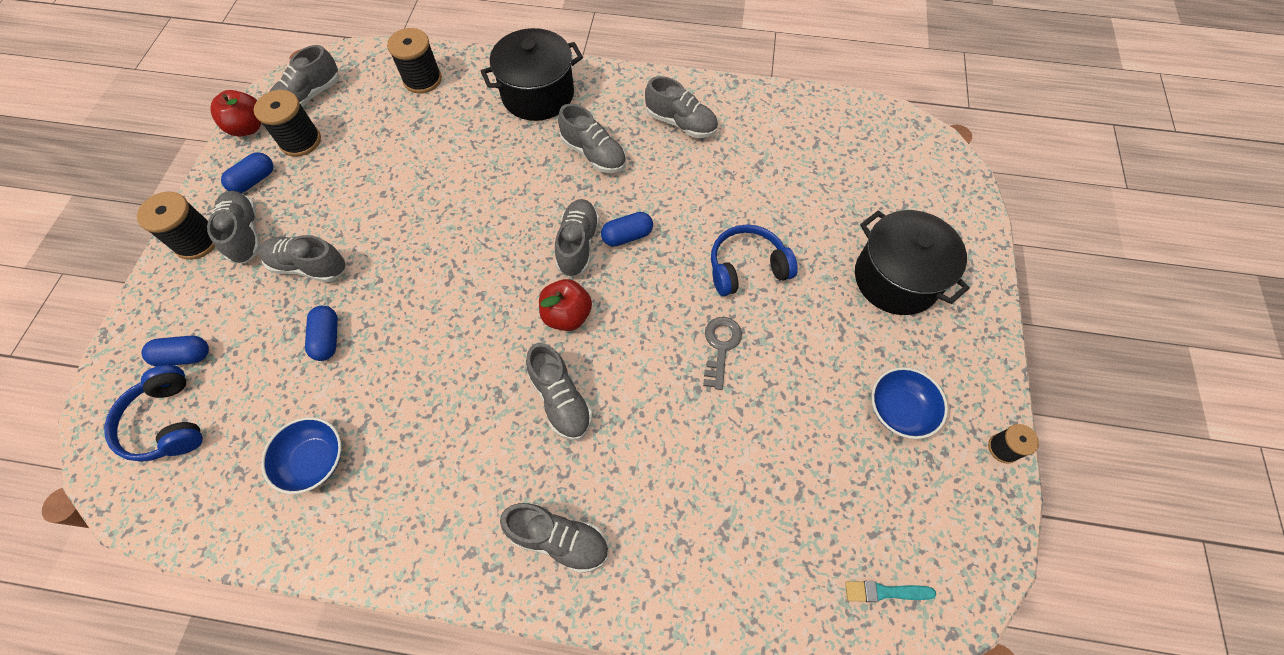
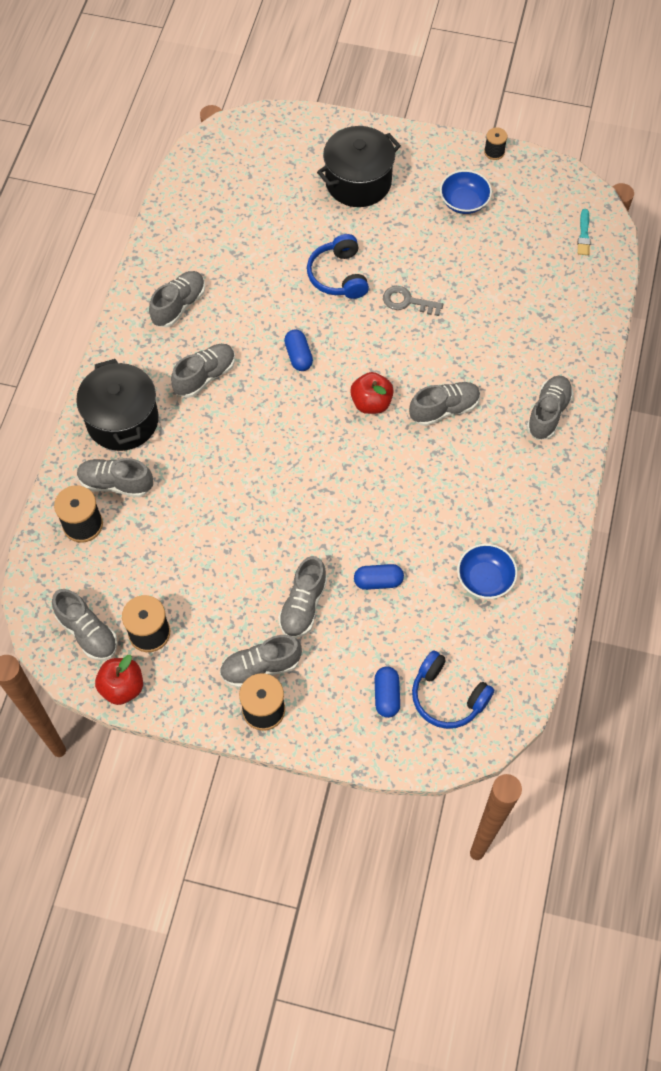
camera: 85 degrees left, 0 degrees up
(167, 422) = (447, 696): blue headphones -> blue headphones turned 60 degrees clockwise
(254, 180) = (195, 669): blue capsule -> none
(578, 244) = (303, 392): grey shoe -> grey shoe (116, 483)

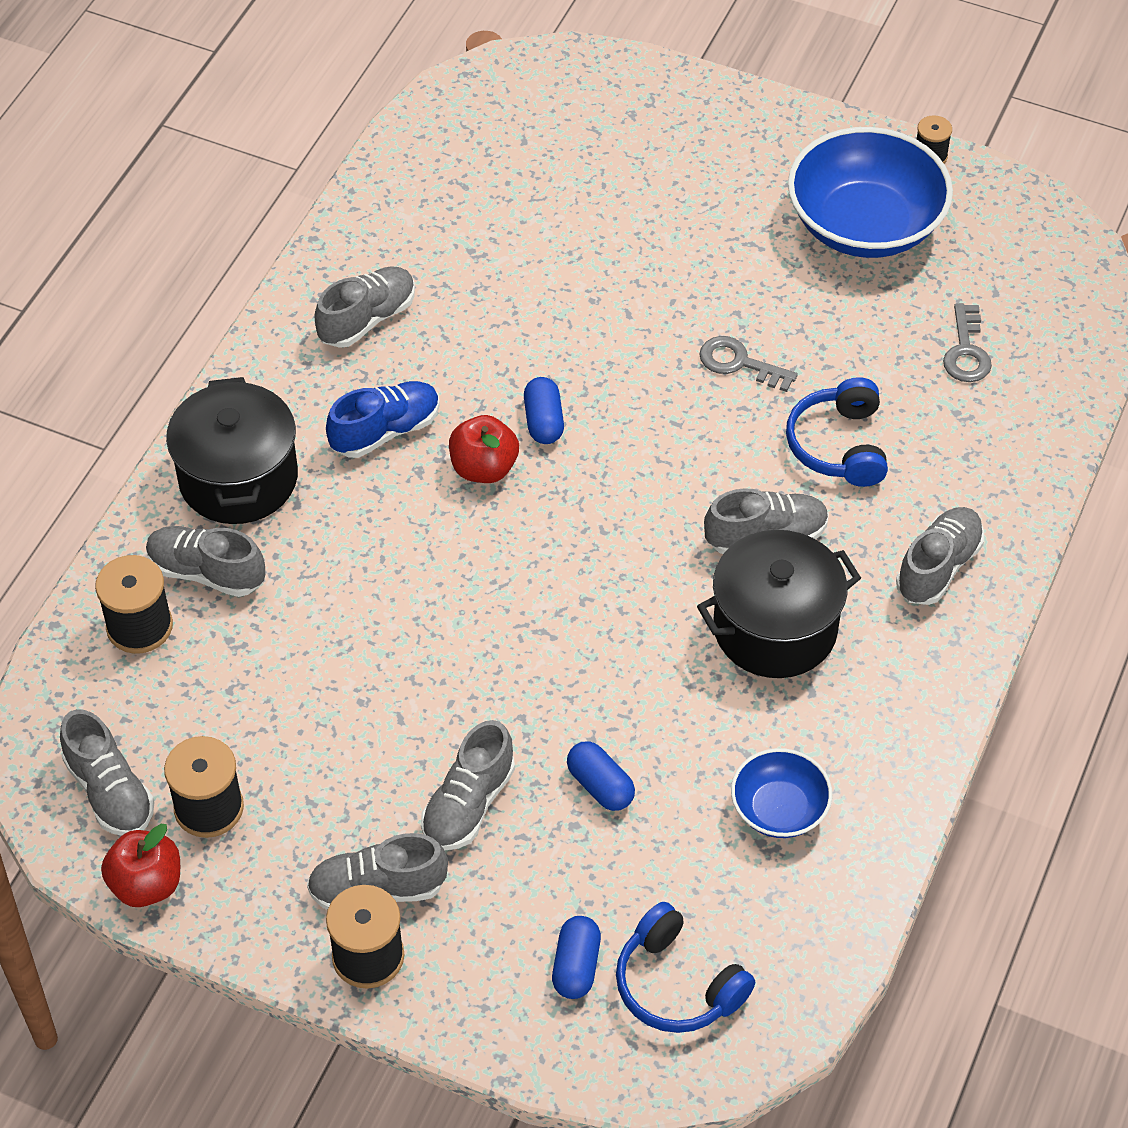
camera: 10 degrees right, 10 degrees down
(205, 376) = (385, 431): grey shoe -> blue shoe
(338, 275) = (635, 309): blue headphones -> blue headphones (839, 445)
(358, 182) = (697, 173): black pot -> black pot (774, 628)
(371, 403) = (647, 509): red apple -> red apple (484, 468)
(378, 581) = (600, 786): blue capsule -> blue capsule turned 45 degrees clockwise
(464, 202) = (864, 225): blue bowl -> blue bowl, size x1.89
(538, 274) = (966, 351): none -> grey key
(584, 234) = (1054, 300): turquoise brush -> none

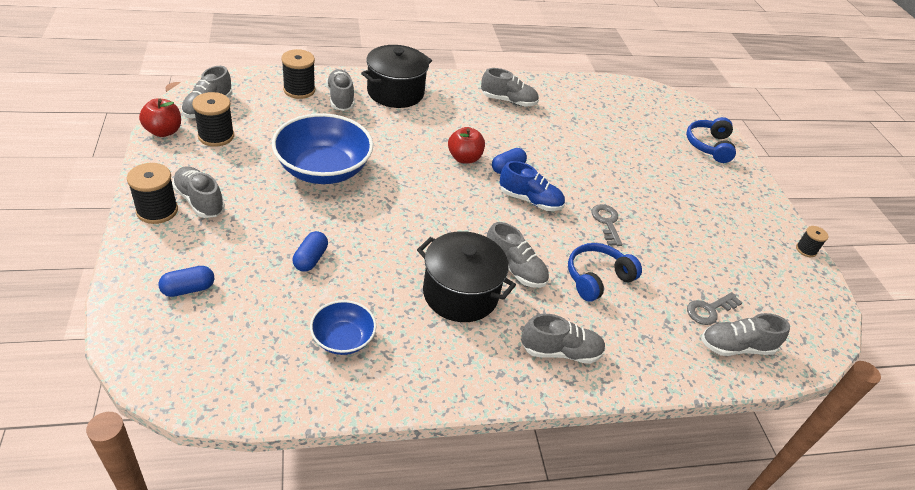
camera: 50 degrees right, 10 degrees down
(385, 431) = (456, 123): blue shoe -> blue shoe (530, 200)
(468, 804) = (268, 215): grey shoe -> grey shoe (736, 347)
(677, 984) = (197, 336): blue headphones -> blue headphones (709, 146)
(864, 225) = (736, 240): blue bowl -> blue bowl (323, 169)

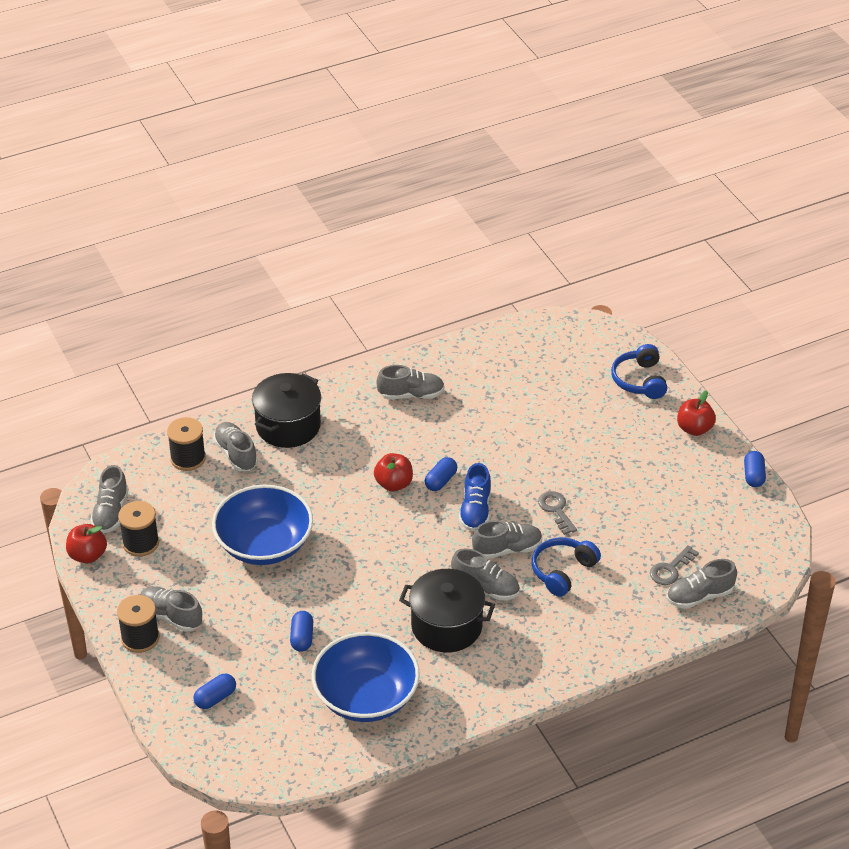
camera: 10 degrees left, 0 degrees up
(343, 339) = (366, 697): blue bowl -> blue bowl, size x1.89
(530, 200) = (475, 510): blue shoe -> blue shoe turned 90 degrees clockwise
(560, 351) = (550, 649): grey shoe -> grey shoe (507, 549)
(753, 195) = (694, 429): none -> red apple
(806, 250) = (753, 476): black spool -> blue capsule

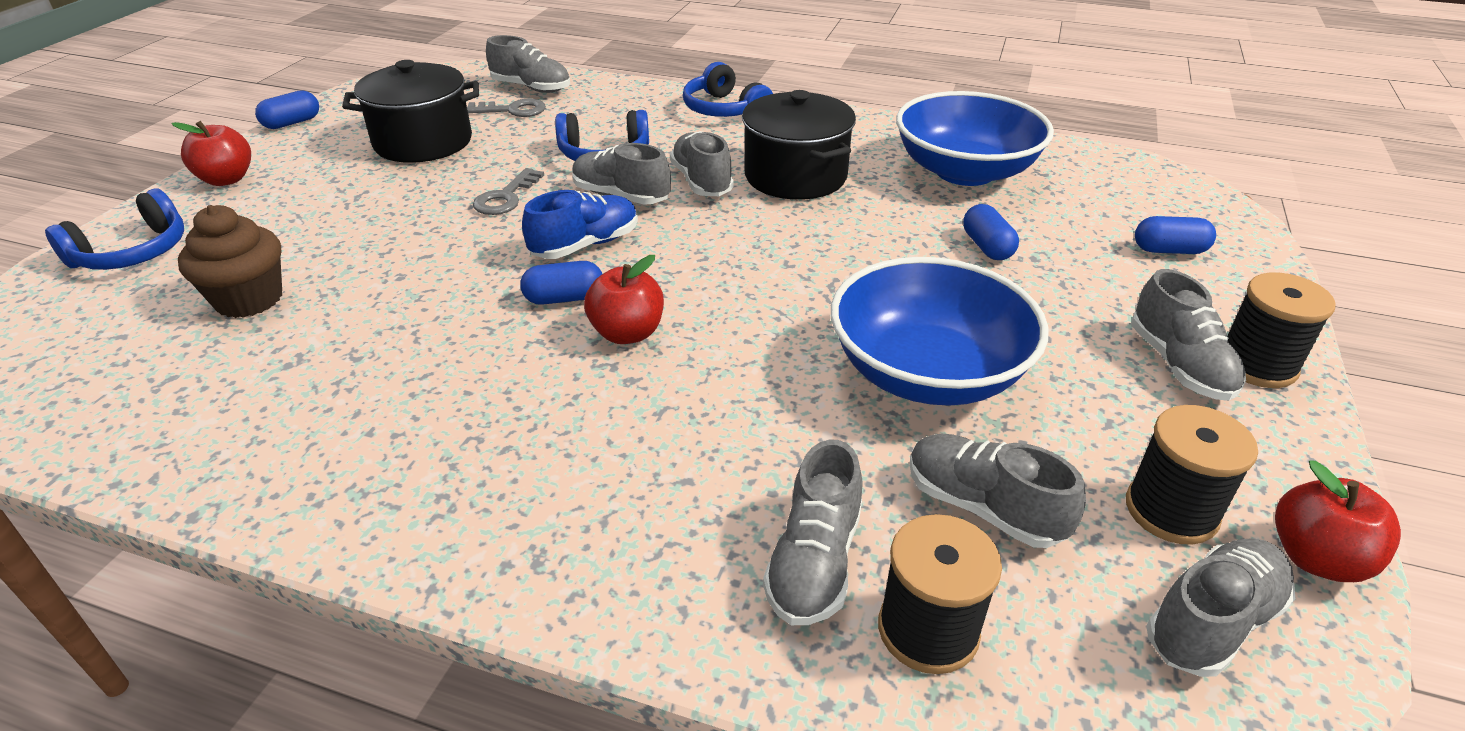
camera: 135 degrees left, 5 degrees down
(288, 426) = (645, 547): black pot -> black pot (423, 142)
(302, 638) = (987, 247): blue capsule -> blue capsule turned 60 degrees counterclockwise
(411, 394) = (374, 444): grey shoe -> grey shoe (983, 507)
(552, 399) = (249, 299): none -> brown cupcake
(562, 660) = (724, 110): none -> blue headphones

